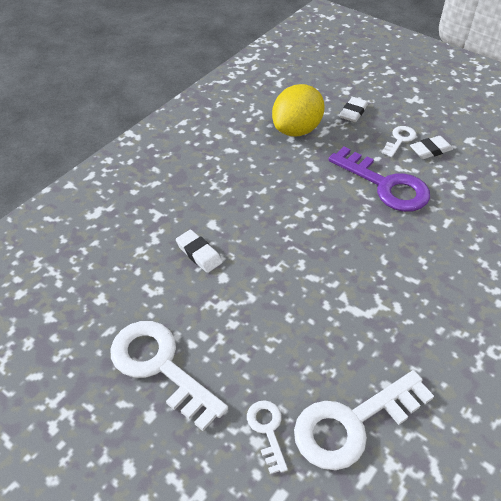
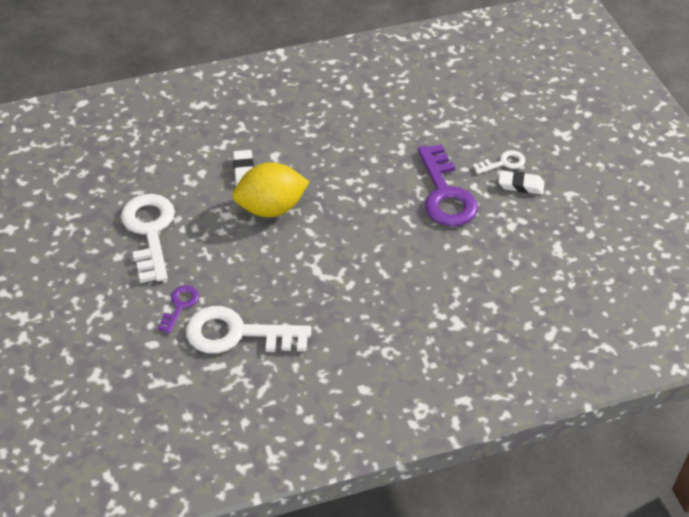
camera: 35 degrees right, 0 degrees up
(267, 430) = (180, 306): white key -> purple key
(297, 130) = (421, 112): yellow lemon -> yellow lemon (271, 208)
(353, 112) = (489, 119): white eraser -> none

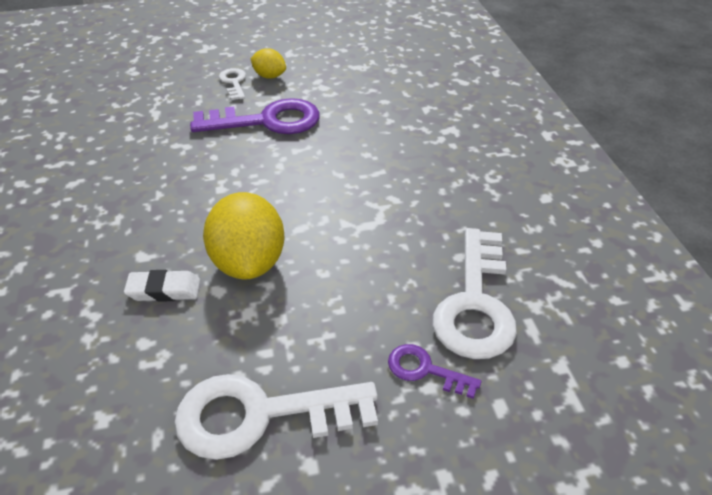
camera: 85 degrees left, 5 degrees down
(521, 185) = (269, 76): white eraser -> yellow lemon

